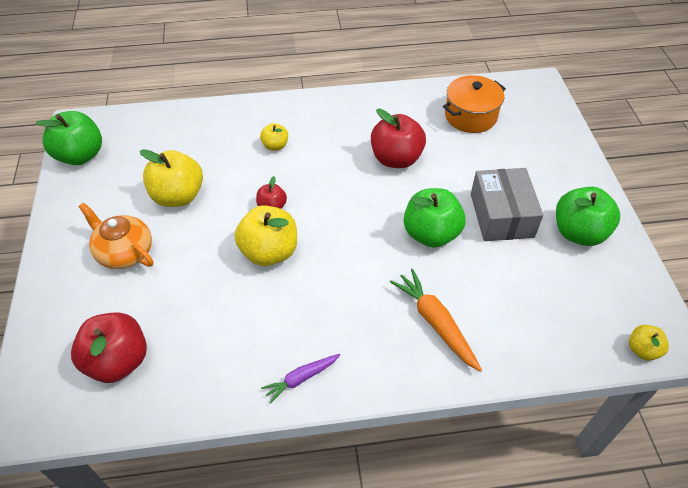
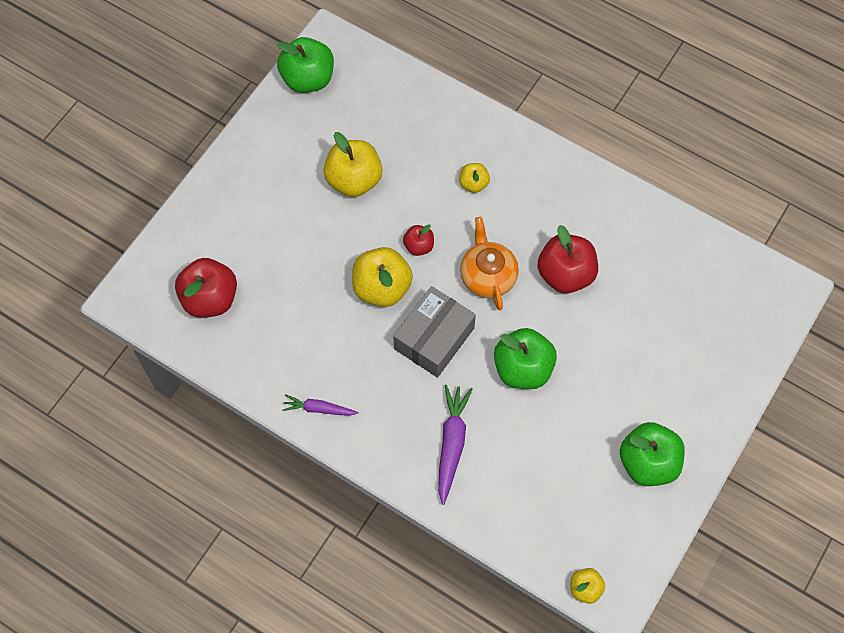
camera: 40 degrees right, 15 degrees up
(124, 252) = (276, 206): orange teapot -> orange teapot (488, 275)
(435, 323) = (452, 444): orange carrot -> purple carrot
(470, 116) = (681, 278): orange pot -> none
(501, 215) = (599, 397): grey box -> grey box (434, 338)

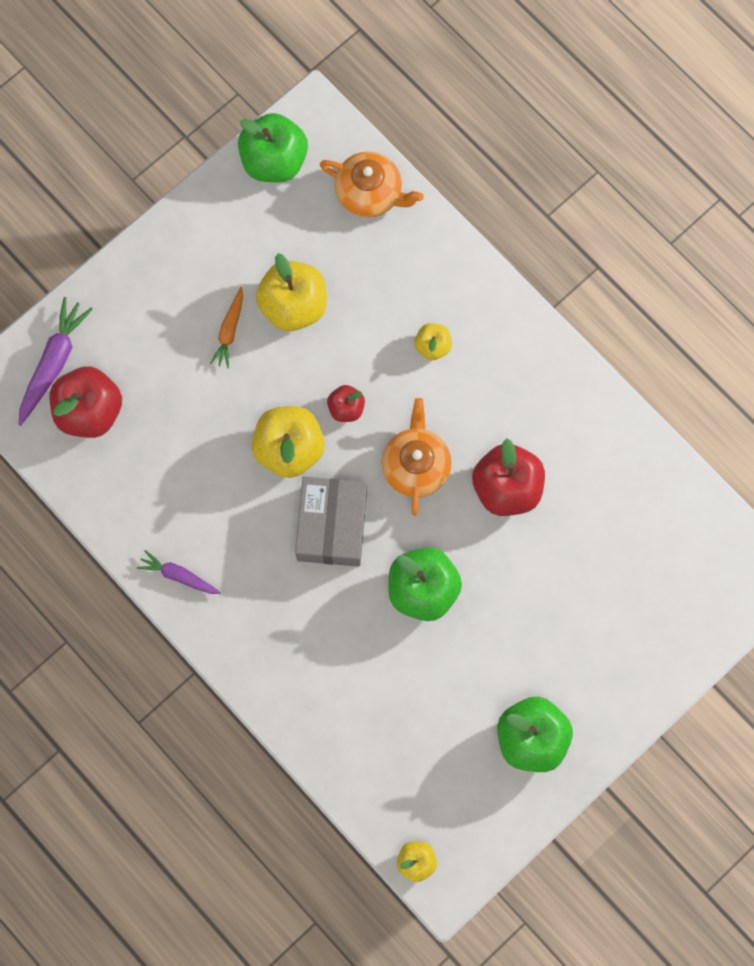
camera: 15 degrees right, 10 degrees up
(308, 211) = (229, 331): none -> orange carrot
(390, 85) = (370, 193): none -> orange teapot
(434, 338) = (332, 526): grey box -> grey box turned 45 degrees counterclockwise
(452, 444) = (316, 656): purple carrot -> purple carrot (54, 363)

